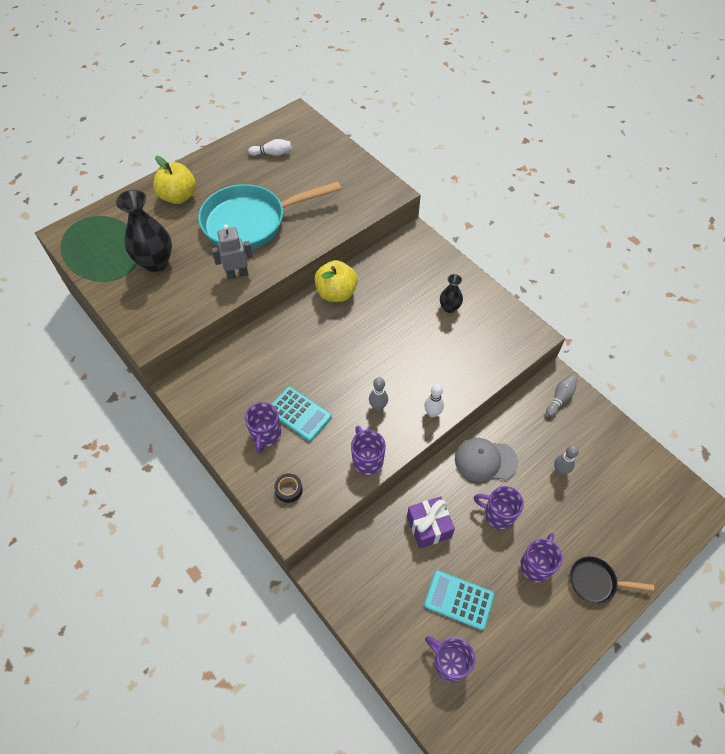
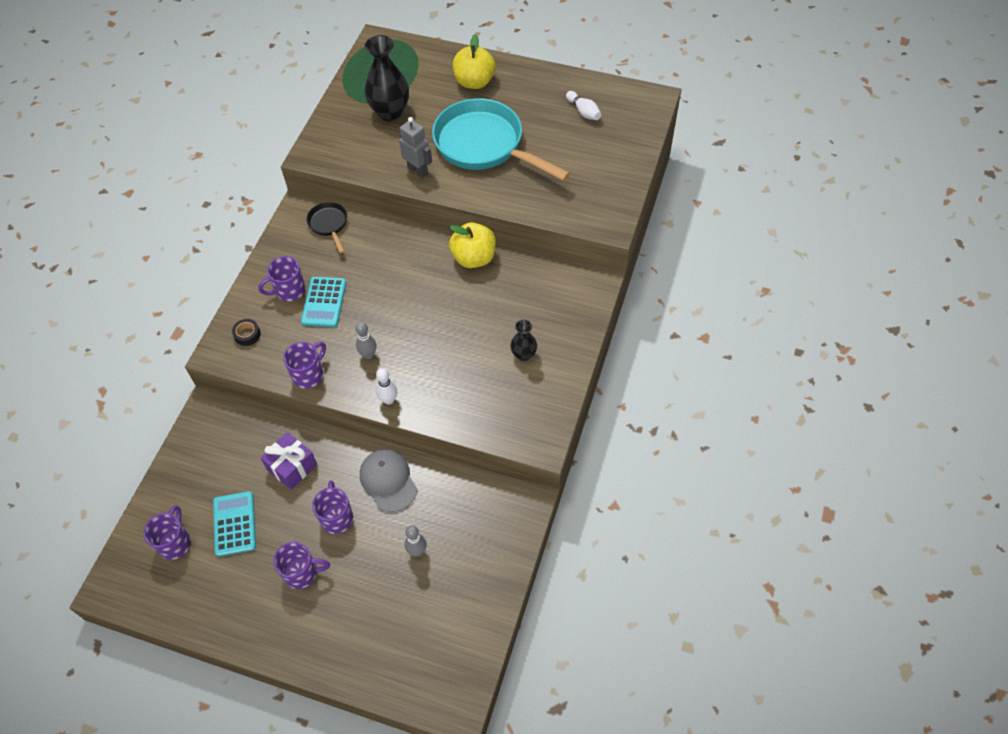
camera: 60 degrees right, 0 degrees up
(560, 398) = (505, 515): grey bowling pin -> none
(596, 582) = (312, 633): black pan -> black pan (329, 225)

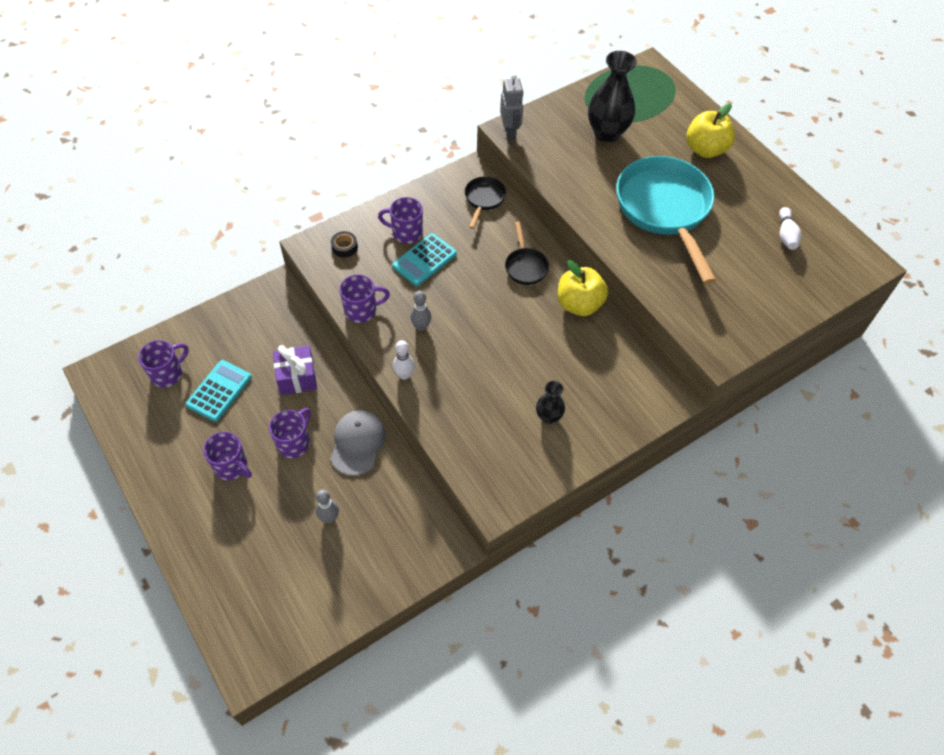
camera: 35 degrees right, 0 degrees up
(408, 255) = (525, 266): none -> black pan
(418, 170) = (587, 196): grey robot -> grey robot (510, 132)

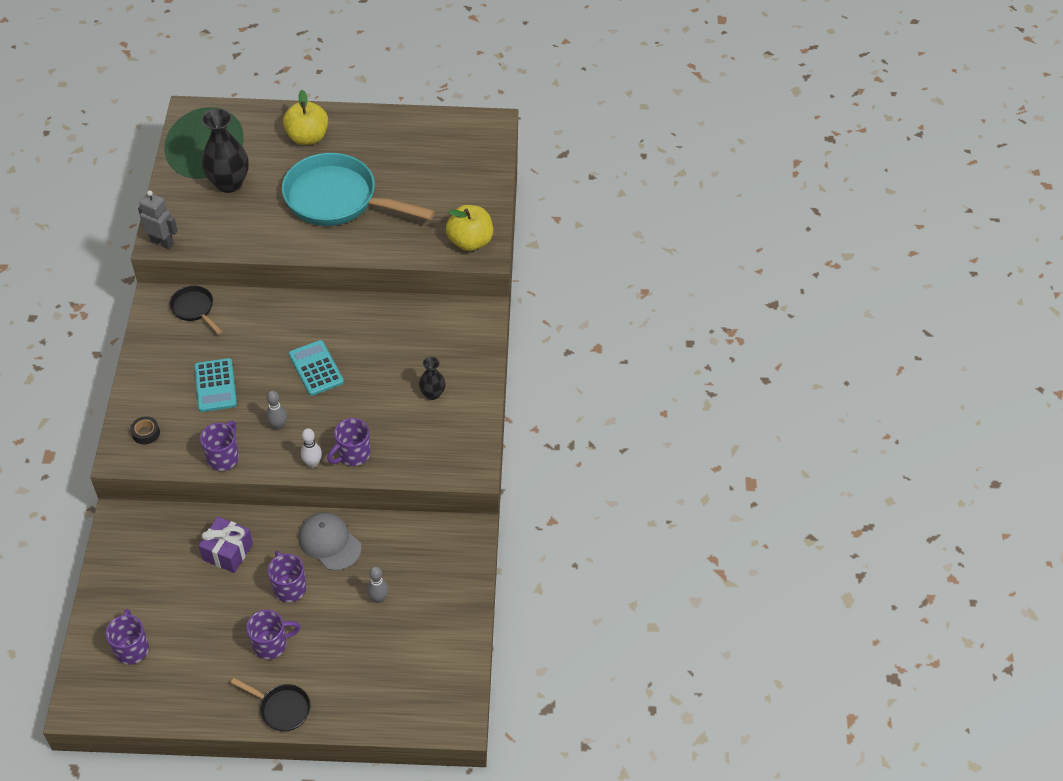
camera: 55 degrees left, 5 degrees down
(219, 391) = (187, 617): turquoise calculator -> turquoise calculator (316, 368)
(406, 233) = (175, 382): purple mug -> purple mug (353, 454)
(525, 266) = (287, 323): black pan -> black pan (281, 708)
(579, 304) = (355, 313): yellow apple -> yellow apple (470, 241)
(786, 235) = (428, 148): white bowling pin -> none

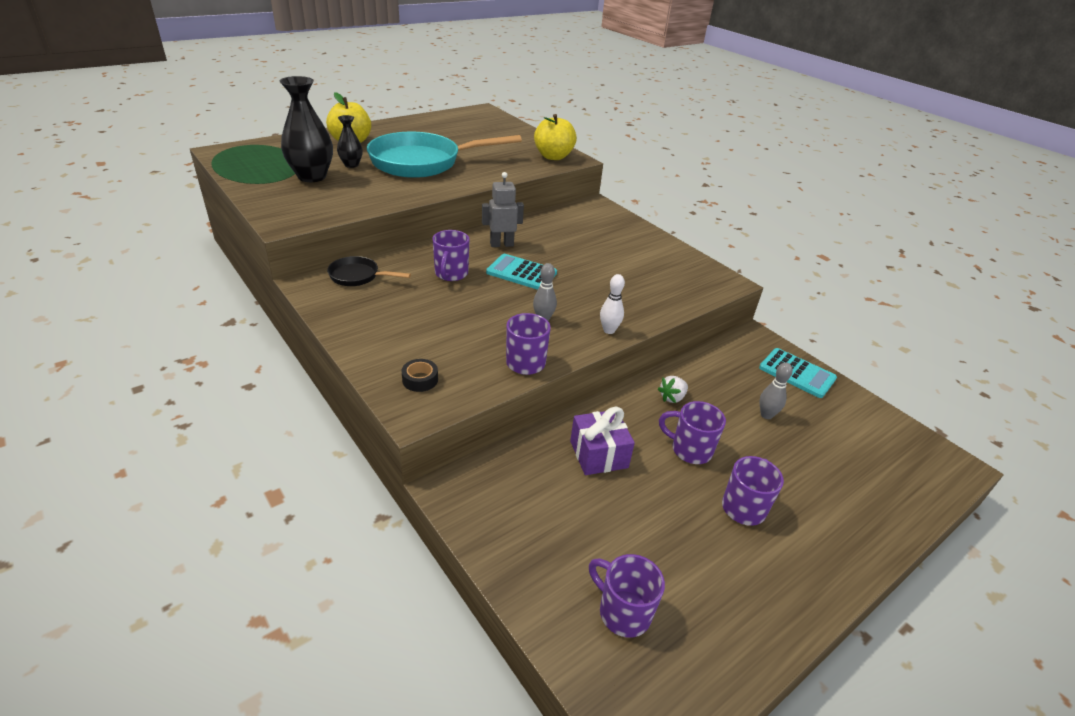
camera: 40 degrees left, 15 degrees down
(162, 242) = (288, 223): grey robot -> grey robot (501, 244)
(215, 385) = (447, 317): turquoise calculator -> turquoise calculator (797, 373)
(281, 708) = (836, 559): black pan -> none
(329, 542) = (672, 397): grey cap -> white strawberry
(353, 454) = (631, 311): purple mug -> purple mug (451, 274)
(432, 394) = (631, 254): black vase -> black vase (351, 165)

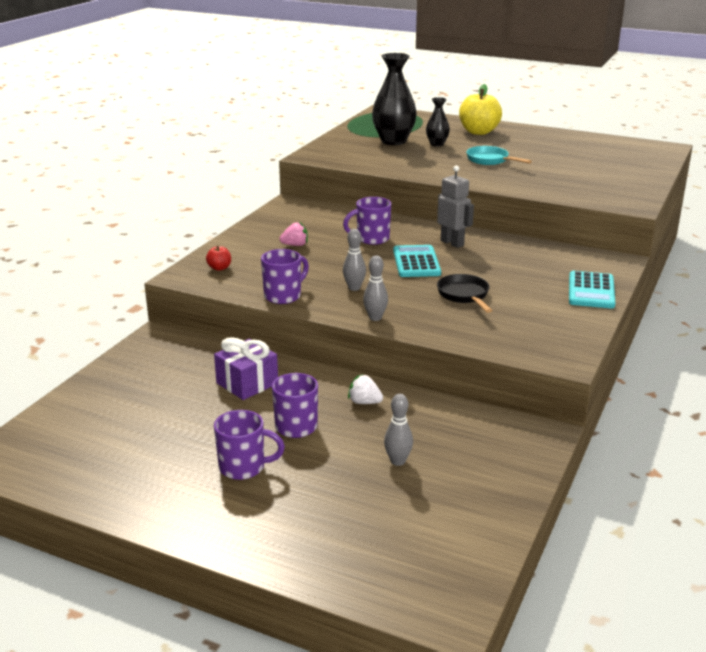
camera: 65 degrees right, 10 degrees down
(358, 276) = (320, 213): black pan -> black pan (464, 295)
(417, 316) = (295, 245): none -> pink strawberry
(420, 380) = (219, 268): black tape -> red apple
(422, 162) = (490, 160): turquoise pan -> turquoise pan, size x0.45
(553, 156) = (617, 197): yellow apple -> none
(609, 330) = (375, 318): white bowling pin -> grey bowling pin
(623, 612) = (89, 430): purple mug -> none
(797, 373) = (503, 472): turquoise calculator -> turquoise calculator (591, 291)

